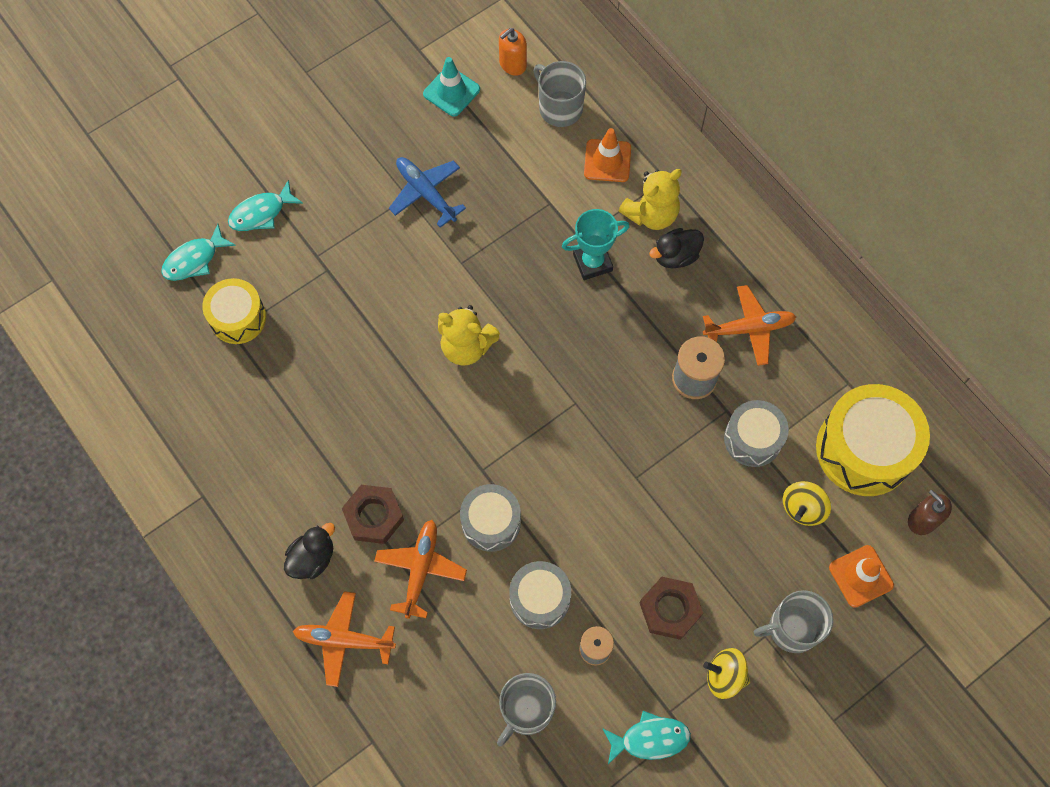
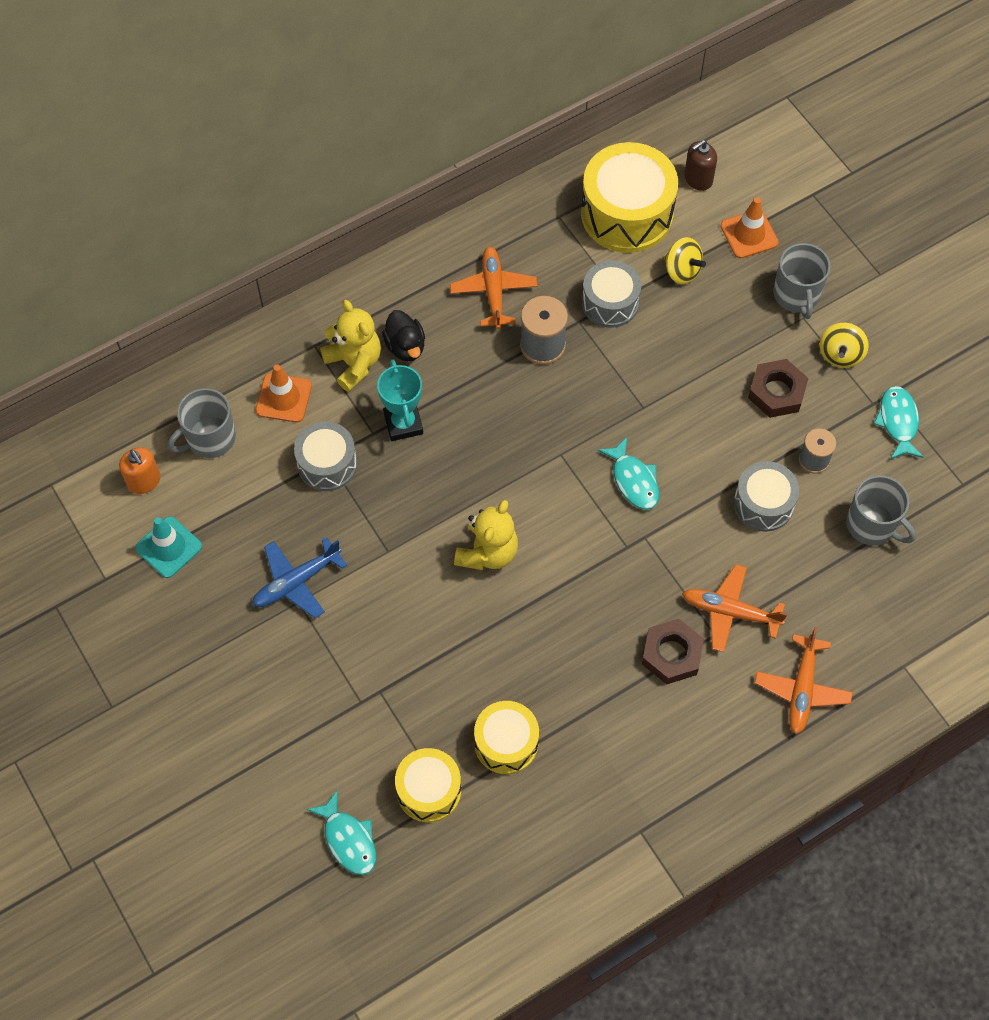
camera: 85 degrees left, 5 degrees down
(261, 213) = (297, 762): turquoise fish -> turquoise fish (633, 480)
(282, 377) = (506, 743): none -> yellow drum
(312, 558) = (714, 717): black duck -> none
(491, 522) = (683, 542): grey drum -> grey drum (327, 464)

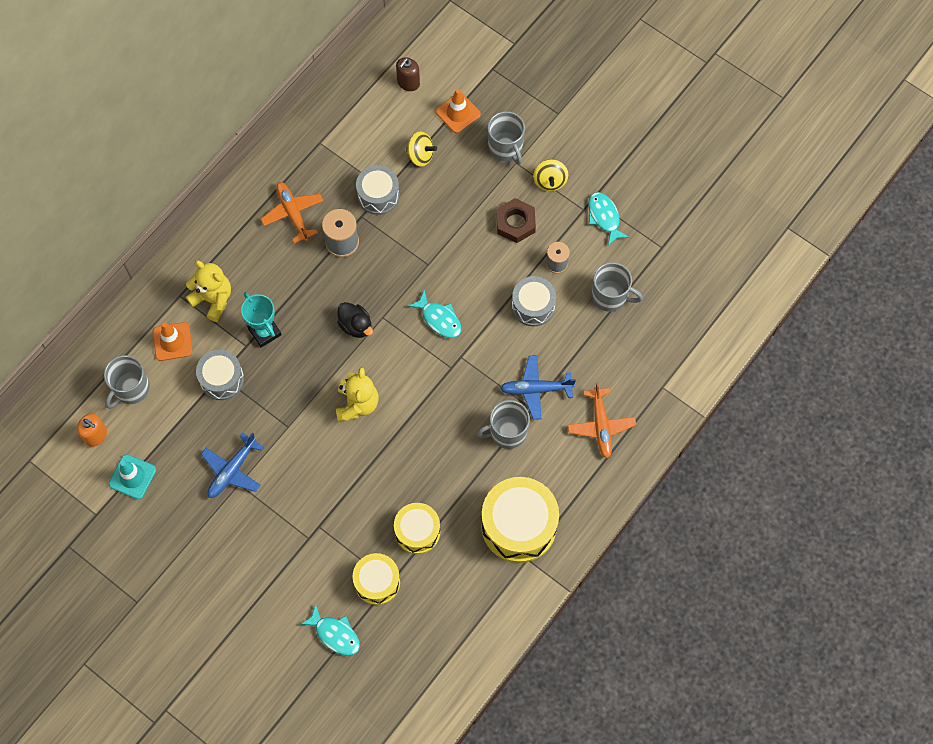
camera: 20 degrees left, 5 degrees up
(405, 346) = (245, 275): black duck -> black duck (356, 325)
(626, 213) = (367, 125): yellow drum -> yellow drum (519, 525)
(671, 654) = (507, 432): brown nut -> grey mug
(730, 612) = (536, 389): orange plane -> blue plane

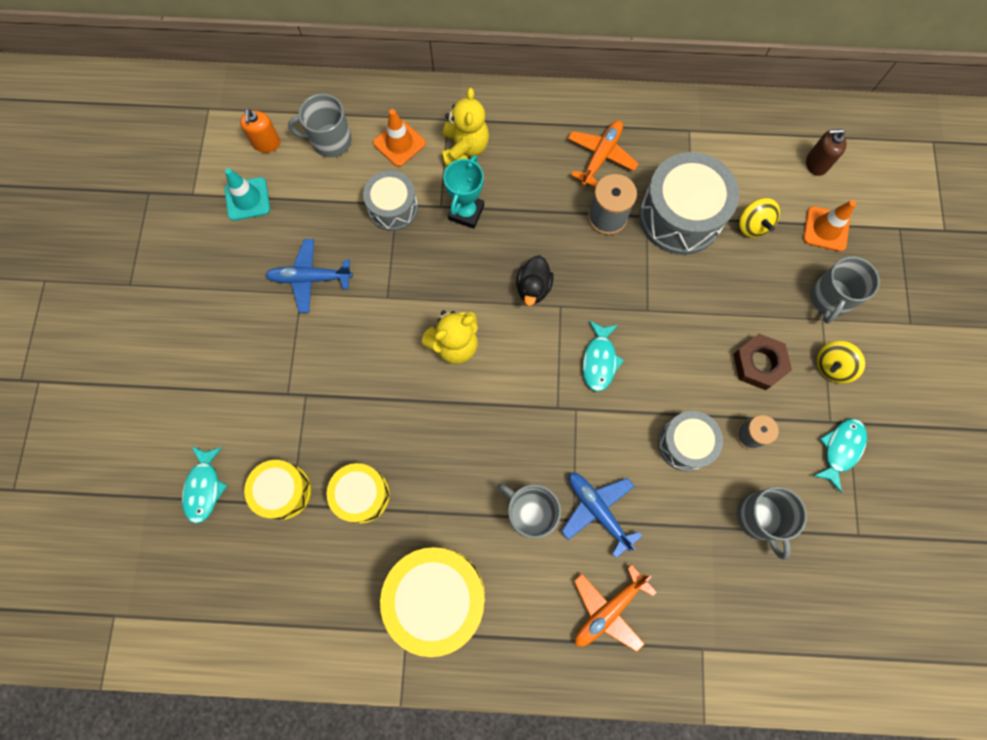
camera: 55 degrees right, 5 degrees up
(378, 195) = (680, 216): grey drum -> grey drum, size x1.66

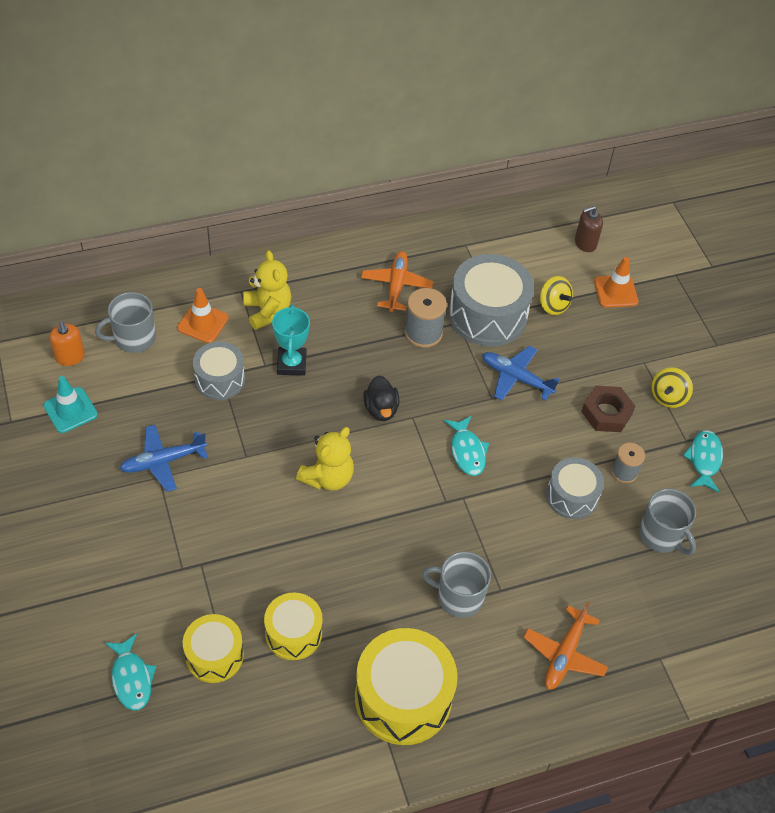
camera: 25 degrees left, 20 degrees down
(598, 510) = (519, 575): blue plane -> blue plane (516, 378)
(830, 298) = (643, 344): grey mug -> none

